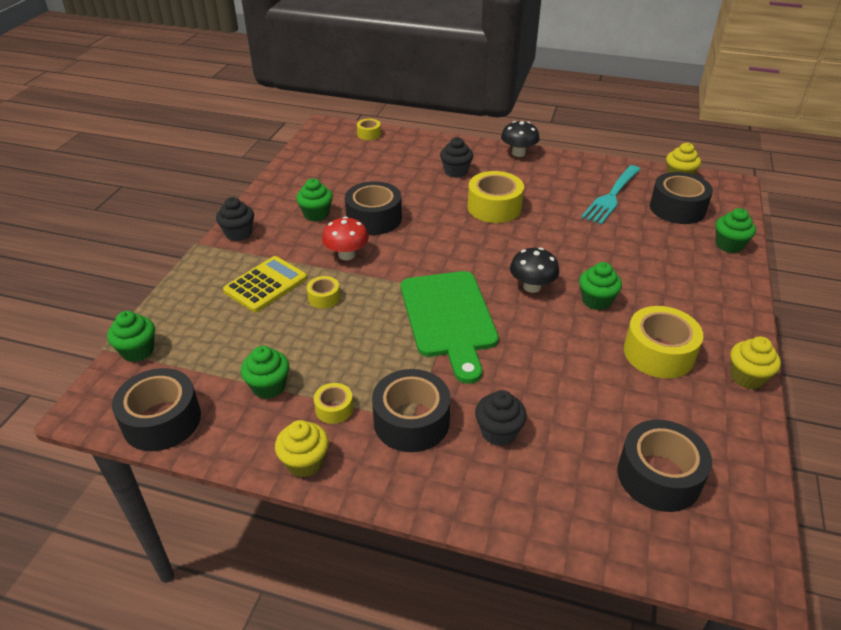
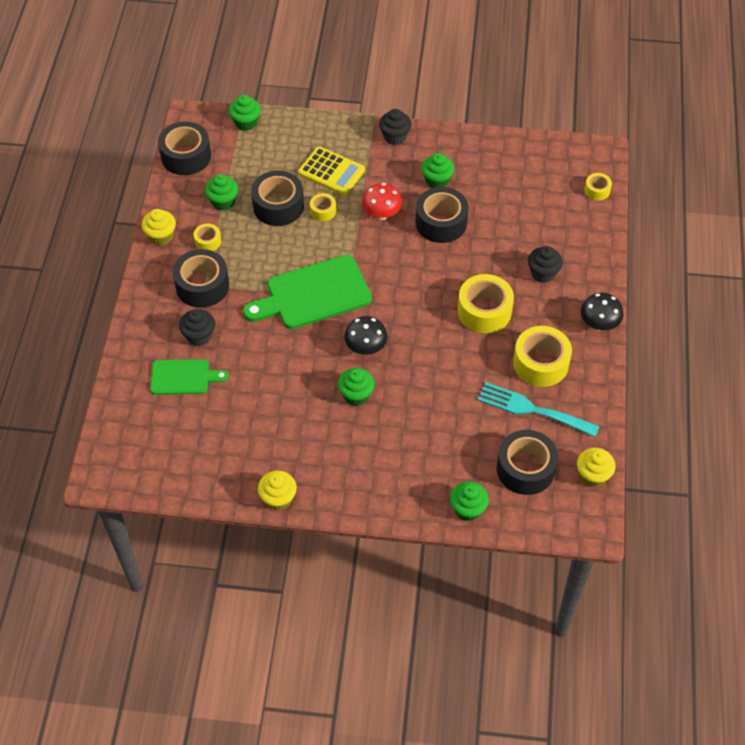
camera: 80 degrees right, 15 degrees up
(568, 455) = (183, 377): none -> green cutting board
(658, 353) = (297, 438): yellow tape -> yellow tape (540, 363)
(659, 476) = (171, 430): black tape -> black tape (278, 206)

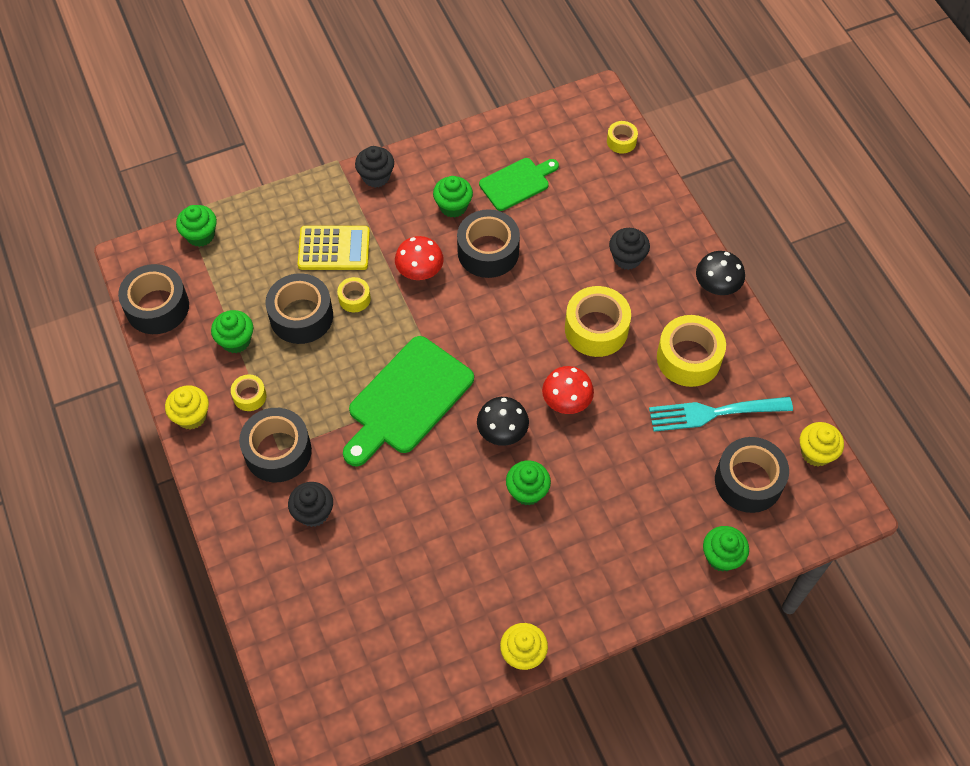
camera: 30 degrees left, 5 degrees up
(183, 377) = (328, 570): green cutting board -> green cutting board (517, 183)
(427, 349) = (566, 401): none -> red mushroom

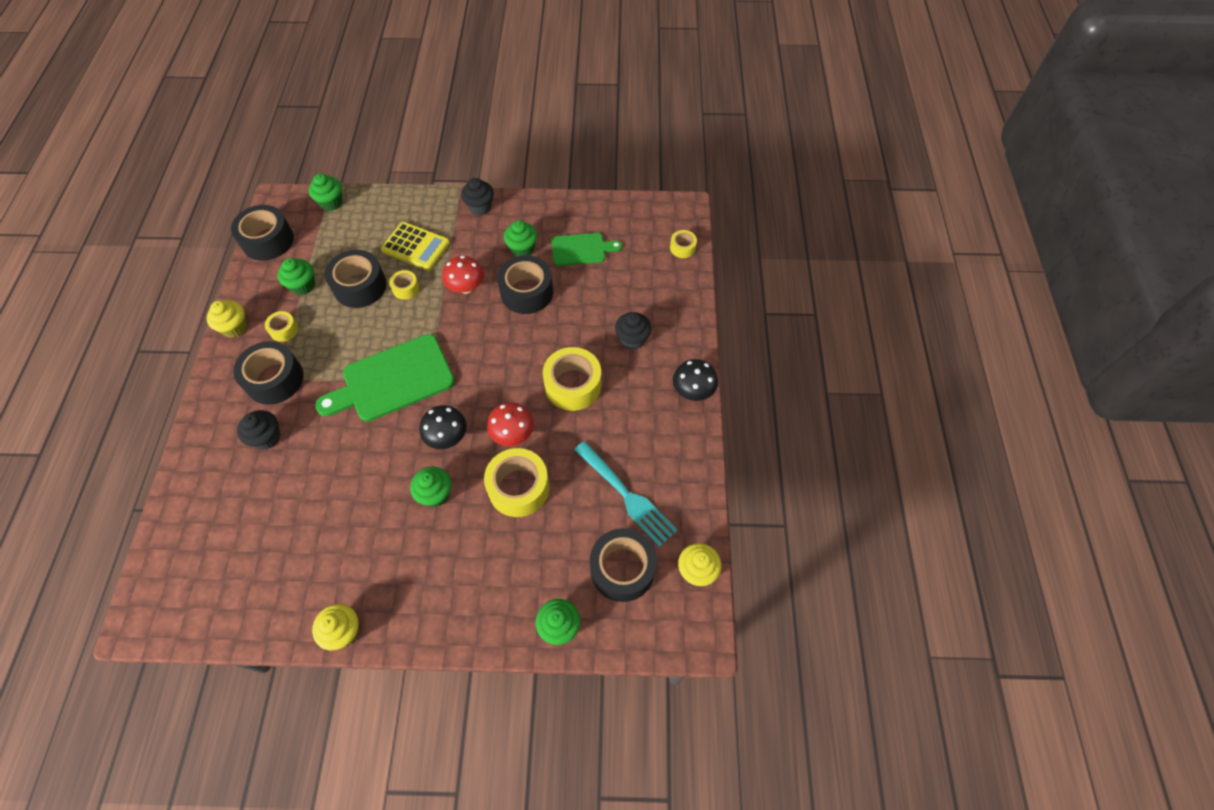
camera: 25 degrees right, 0 degrees up
(688, 358) = (634, 440): yellow tape -> yellow tape (519, 488)
(713, 413) = (627, 496): turquoise fork -> turquoise fork turned 150 degrees counterclockwise

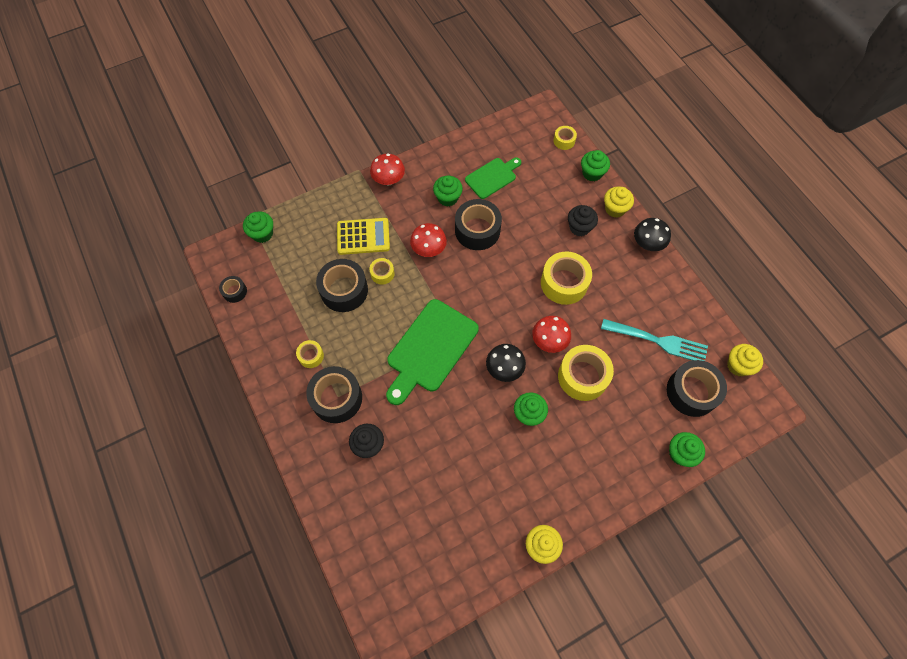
camera: 30 degrees left, 5 degrees up
(235, 327) = (268, 375): yellow cupcake -> yellow cupcake (615, 209)
(268, 240) = (234, 291): black tape -> black tape, size x0.51
(303, 285) = (296, 313): green cupcake -> green cupcake (592, 173)
(480, 207) = (388, 180): black cupcake -> red mushroom

